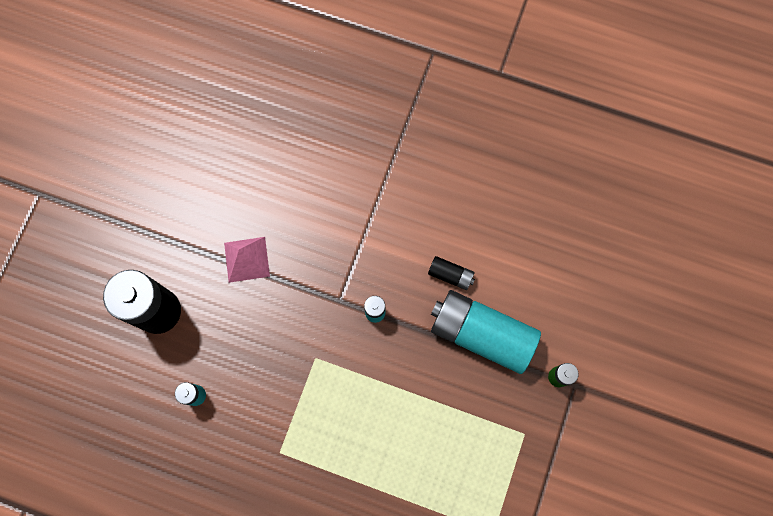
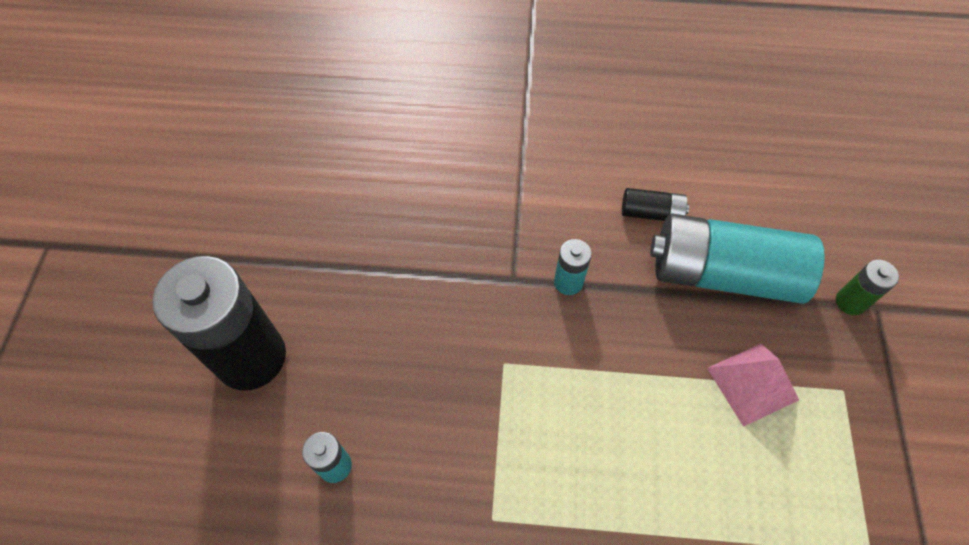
camera: 15 degrees left, 15 degrees down
(247, 259) = (367, 258): pink pyramid -> pink pyramid (752, 383)

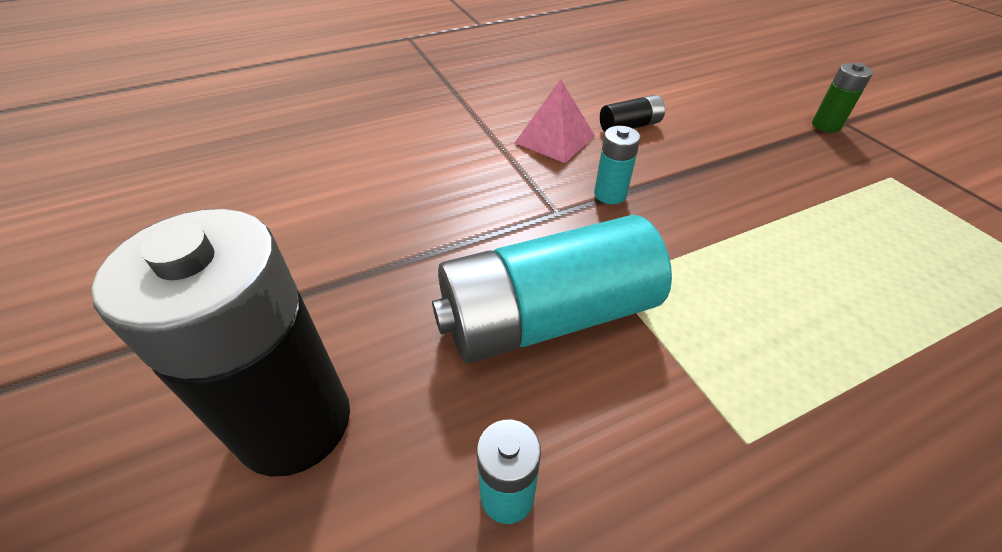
camera: 30 degrees left, 15 degrees down
(723, 273) = (724, 142): turquoise battery -> turquoise battery (546, 317)
(752, 383) = (829, 200): pink pyramid -> pink pyramid (555, 139)

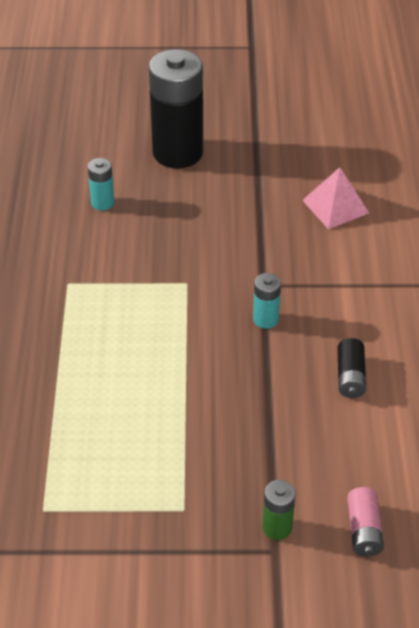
camera: 115 degrees right, 0 degrees up
(546, 317) = (180, 246): turquoise battery -> none
(555, 139) = (354, 319): pink pyramid -> pink pyramid (335, 206)
(768, 90) = (363, 530): none -> pink battery

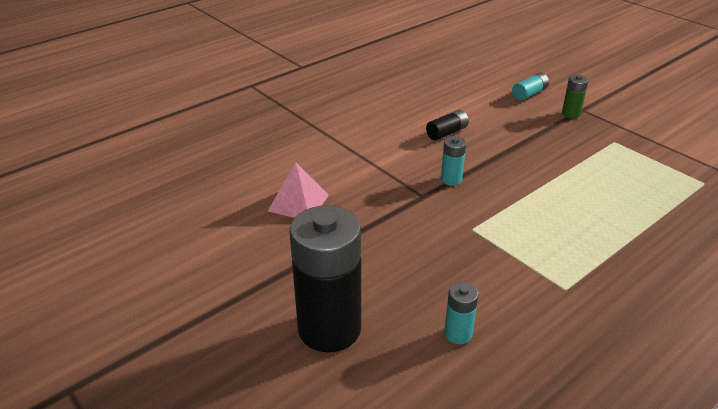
camera: 130 degrees left, 10 degrees down
(363, 530) = (529, 94): pink battery -> turquoise battery

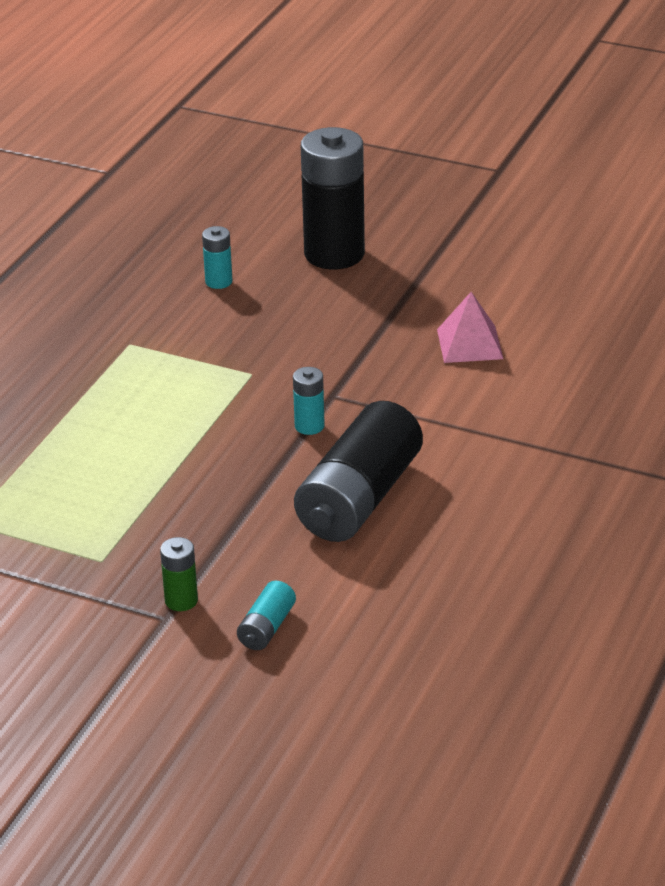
camera: 155 degrees right, 0 degrees up
(447, 133) = (359, 498): black battery -> black battery, size x2.27

